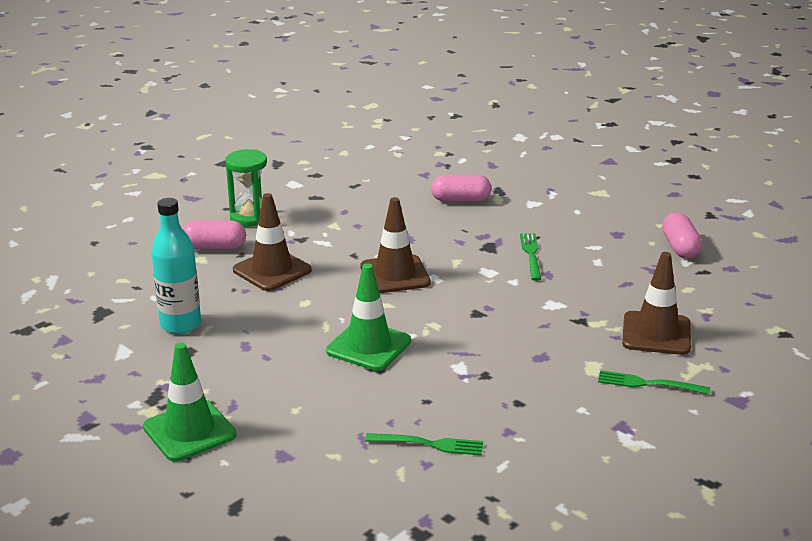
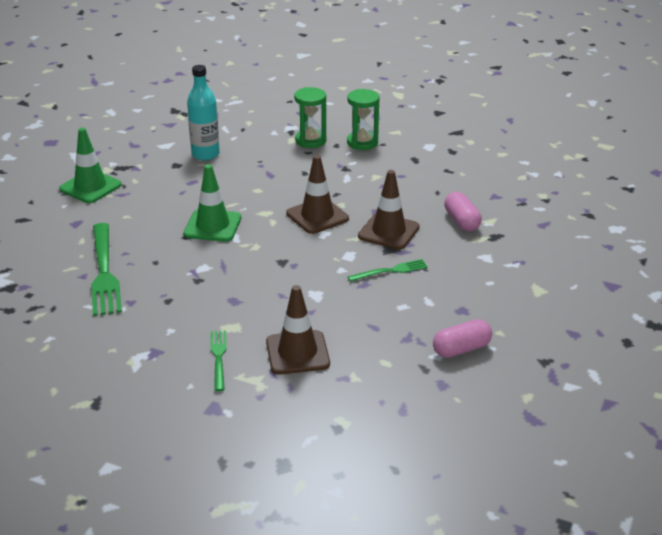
camera: 70 degrees right, 5 degrees up
(214, 247) = (310, 140): pink capsule -> green hourglass
(272, 270) = (293, 168): brown traffic cone -> brown traffic cone (388, 232)
(430, 444) = (104, 273): green fork -> green fork, size x1.86

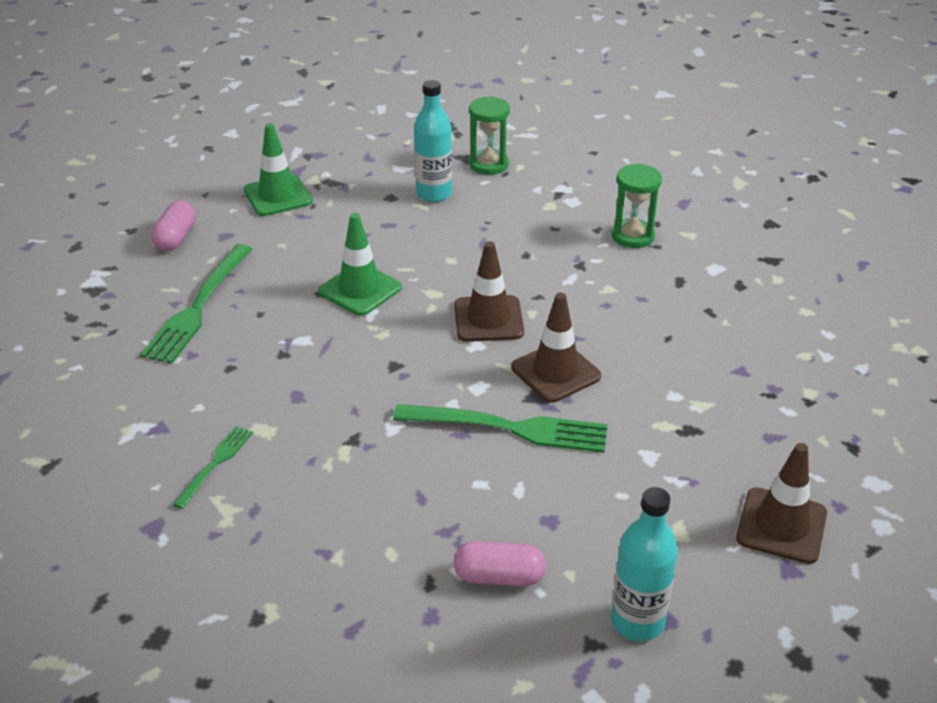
camera: 30 degrees right, 5 degrees up
(297, 353) = (303, 495): brown traffic cone -> brown traffic cone (781, 526)
(310, 140) = (571, 213): green hourglass -> green hourglass (488, 164)
(391, 271) = (510, 428): green fork -> green fork, size x1.86
(462, 221) = (663, 391): pink capsule -> pink capsule (176, 238)
(558, 341) = (637, 621): none -> turquoise bottle

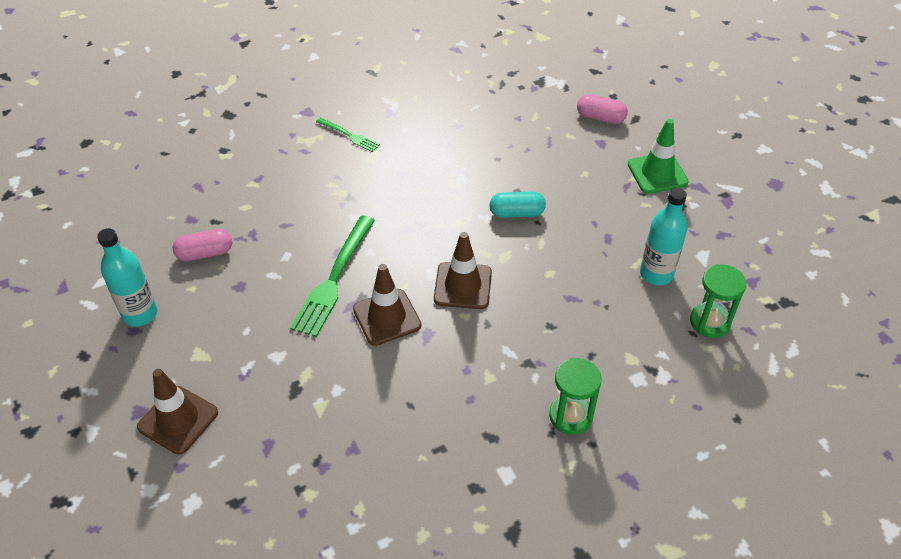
camera: 100 degrees right, 10 degrees up
(198, 308) = (510, 128): green fork -> none
(360, 290) = (516, 213): green traffic cone -> turquoise capsule
(499, 577) = (205, 253): pink capsule -> pink capsule turned 60 degrees clockwise

